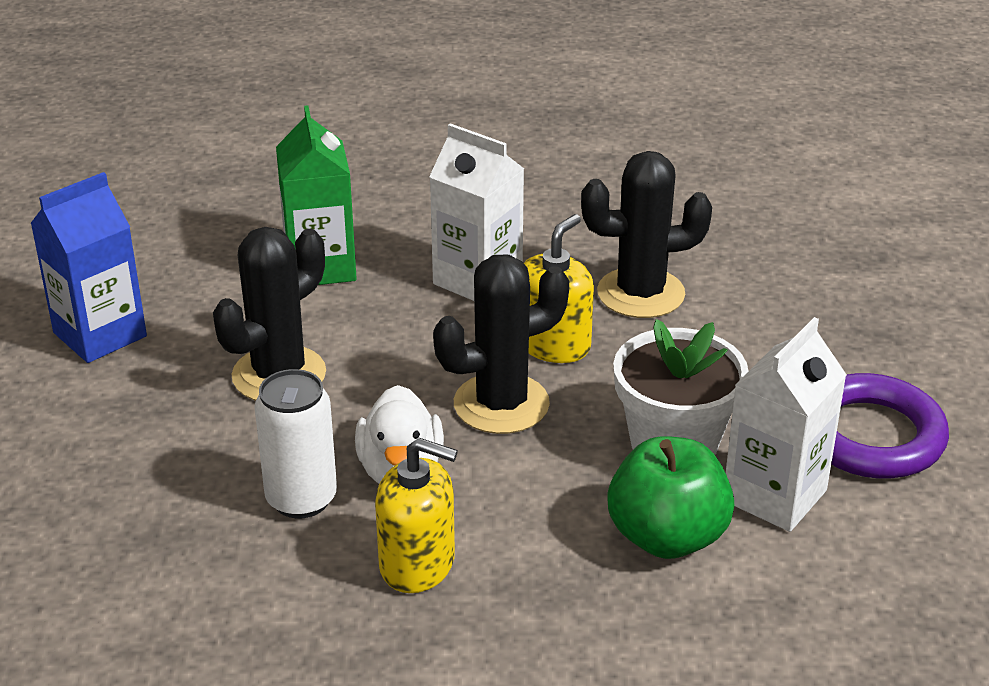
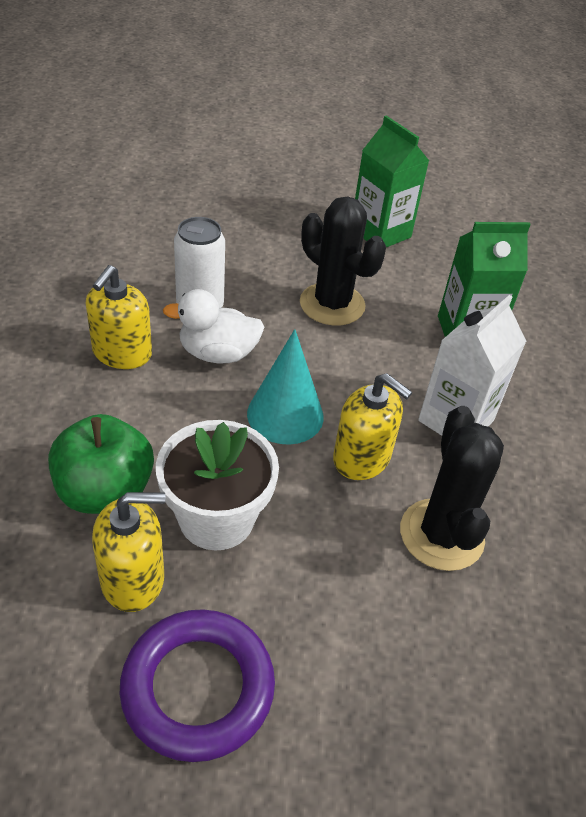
camera: 90 degrees right, 10 degrees up
(100, 334) = (380, 233): blue carton -> green carton
(501, 404) = (285, 415): black cactus -> turquoise cone
(774, 495) = (133, 579): white carton -> yellow soap dispenser

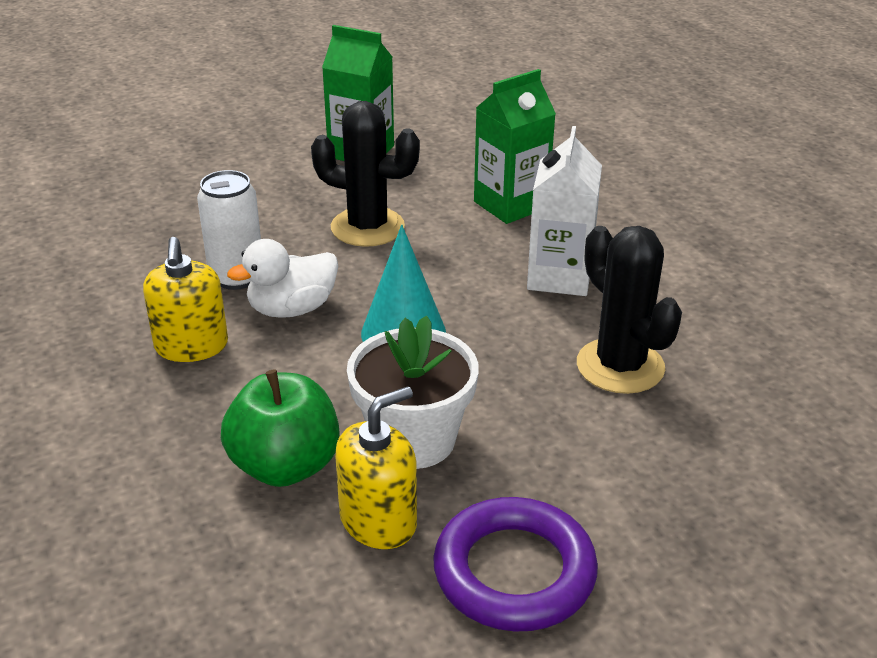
camera: 25 degrees left, 10 degrees down
(362, 458) = (503, 338): yellow soap dispenser -> none

